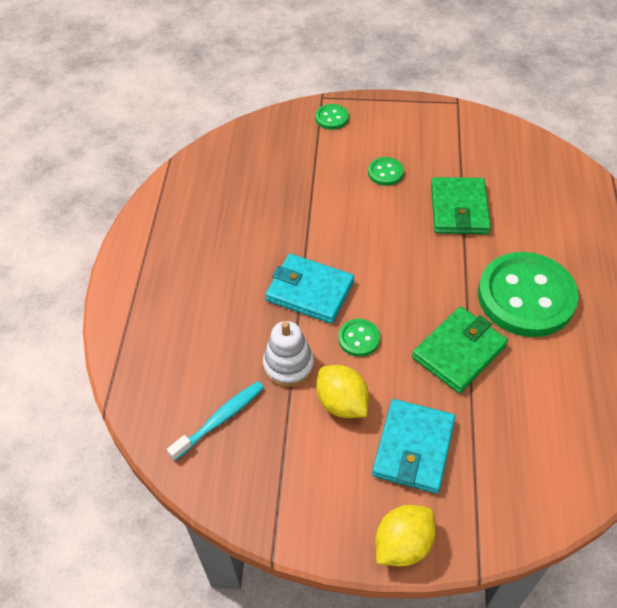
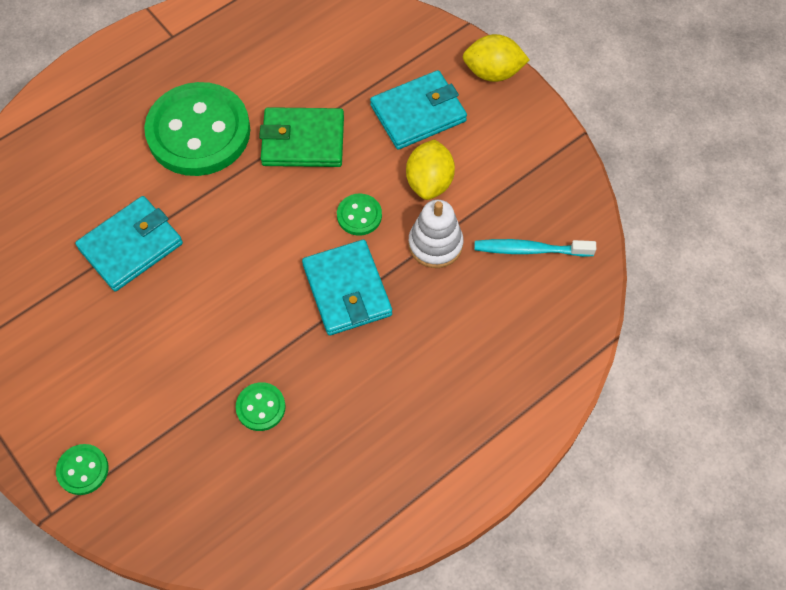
camera: 135 degrees left, 10 degrees up
(385, 172) = (131, 345): green button -> green button (260, 407)
(459, 209) = (131, 246): green wallet -> turquoise wallet

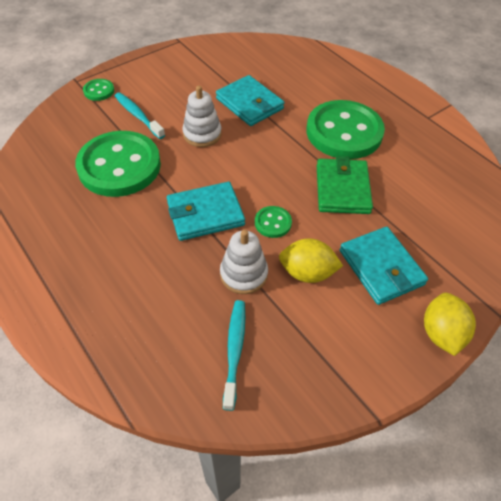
camera: 90 degrees right, 10 degrees down
(150, 399) = (138, 115): none -> turquoise toothbrush
(196, 305) = (202, 134): none -> white stacking toy
(260, 407) = (119, 166): green button -> green button, size x2.38

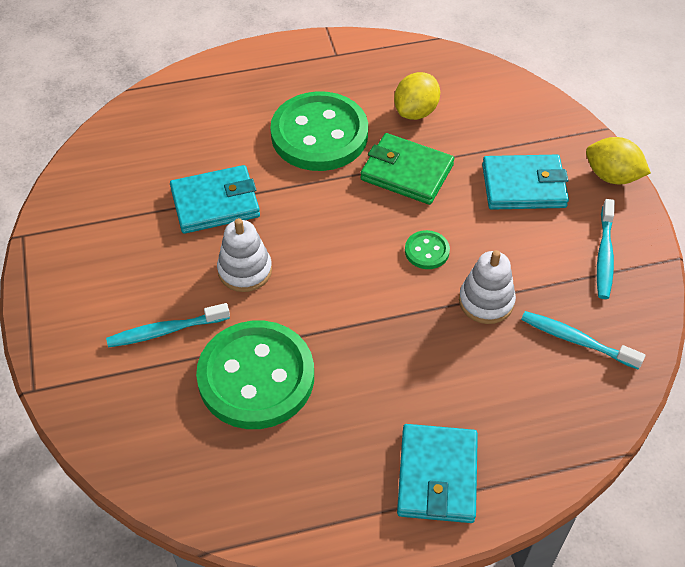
camera: 65 degrees left, 0 degrees up
(99, 91) = (79, 365): green button -> none
(205, 214) = (384, 309): turquoise wallet -> turquoise wallet (437, 476)
(307, 273) = (506, 247): yellow lemon -> yellow lemon (416, 111)
(341, 350) = (604, 255): none -> turquoise toothbrush

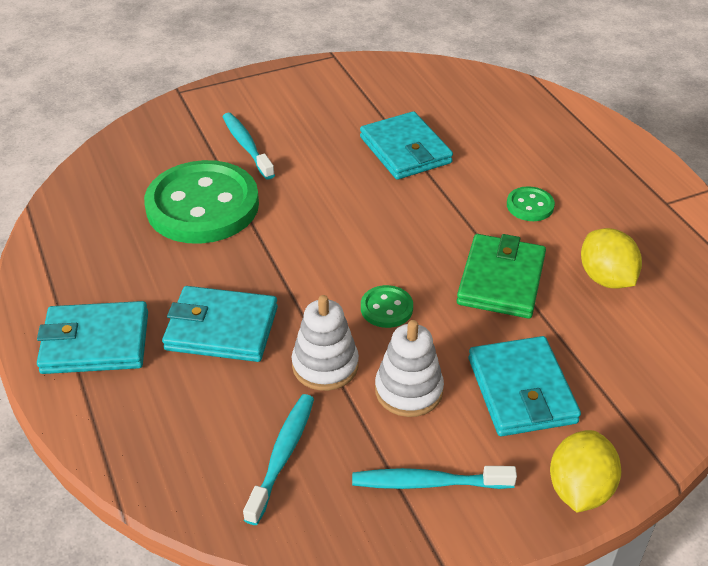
camera: 80 degrees right, 10 degrees down
(245, 270) = (326, 181): white stacking toy -> white stacking toy (408, 390)
(319, 134) = (530, 206): green button -> green button, size x0.42
(416, 111) = (606, 278): yellow lemon -> yellow lemon turned 45 degrees clockwise
(433, 372) = (221, 328): none -> turquoise wallet

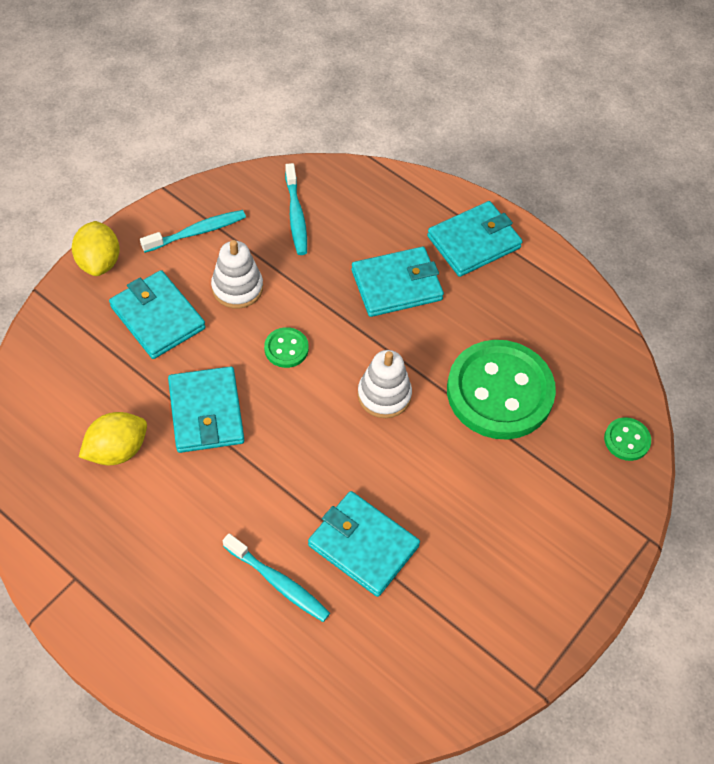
camera: 150 degrees right, 15 degrees up
(246, 146) = (519, 484): turquoise toothbrush -> turquoise toothbrush (279, 583)
(325, 365) = (305, 284): white stacking toy -> white stacking toy (384, 395)
(501, 280) = (206, 412): green wallet -> turquoise wallet
(530, 206) = (209, 515): green button -> green button (626, 440)
(606, 278) = (117, 450): yellow lemon -> yellow lemon turned 75 degrees counterclockwise

